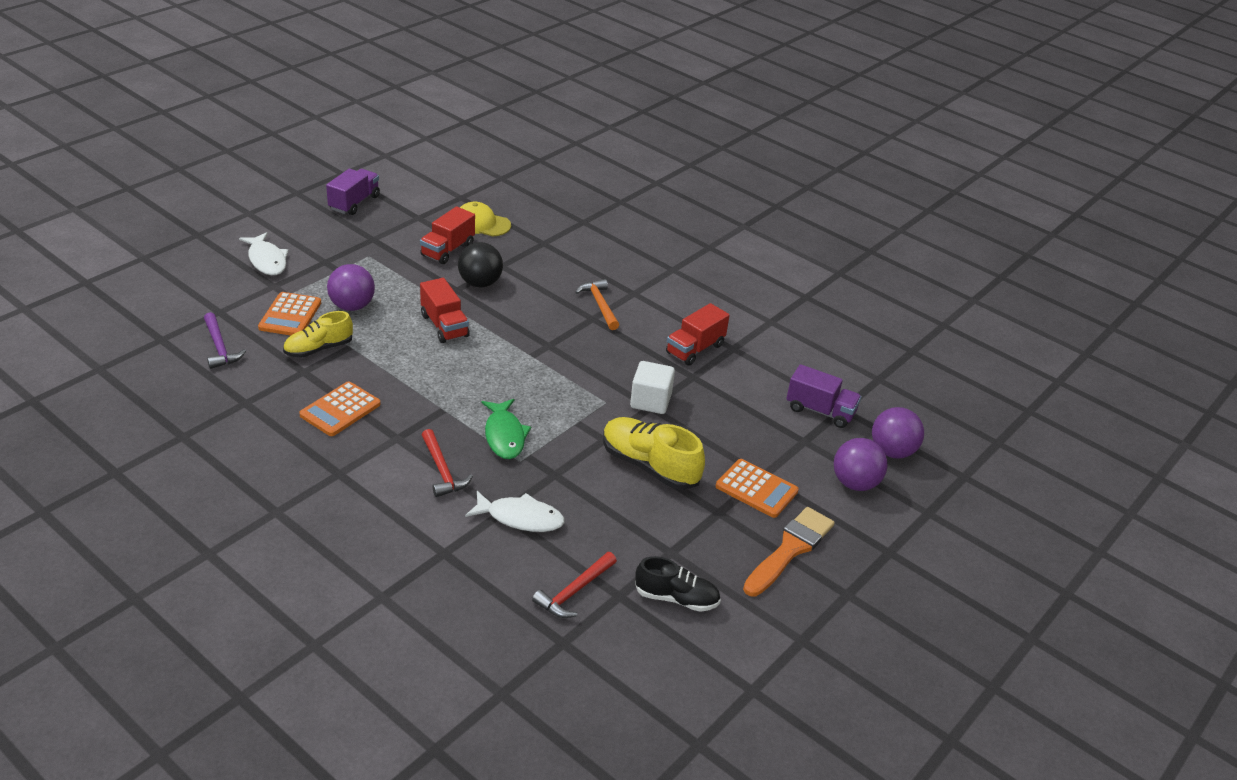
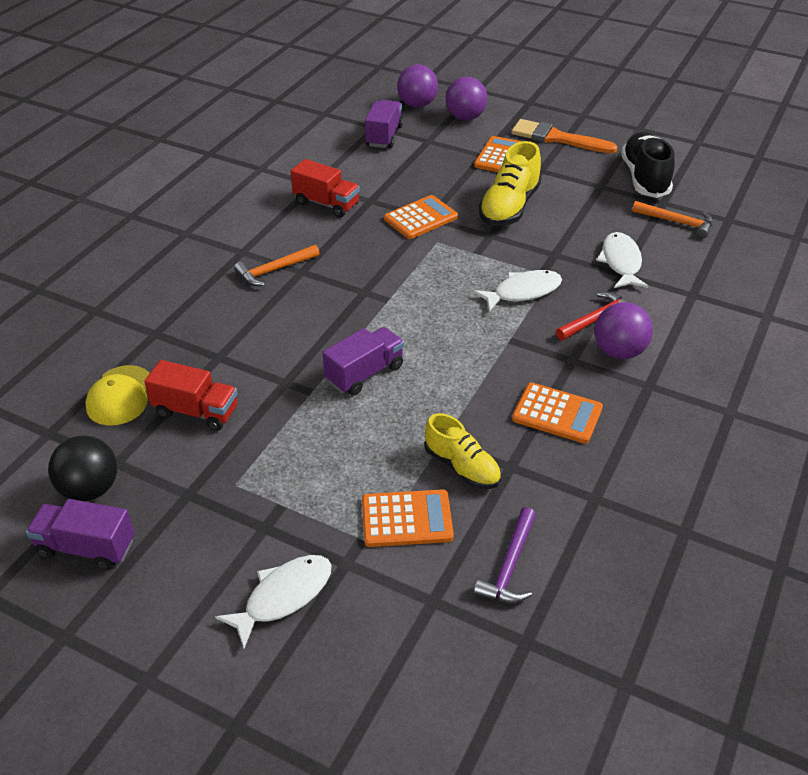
camera: 100 degrees left, 5 degrees up
(219, 347) = (509, 566): purple hammer -> purple hammer turned 150 degrees clockwise
(352, 306) = (360, 464): purple ball -> purple ball (619, 351)
(444, 326) = (365, 374): red truck -> purple truck
(480, 283) = (264, 365): black ball -> black ball (90, 489)
(504, 435) = (523, 292): green fish -> white fish
(574, 591) = (677, 222): red hammer -> orange hammer
(650, 401) = (420, 218): white cube -> orange calculator
(676, 598) = (644, 178): black shoe -> black shoe, size x1.51

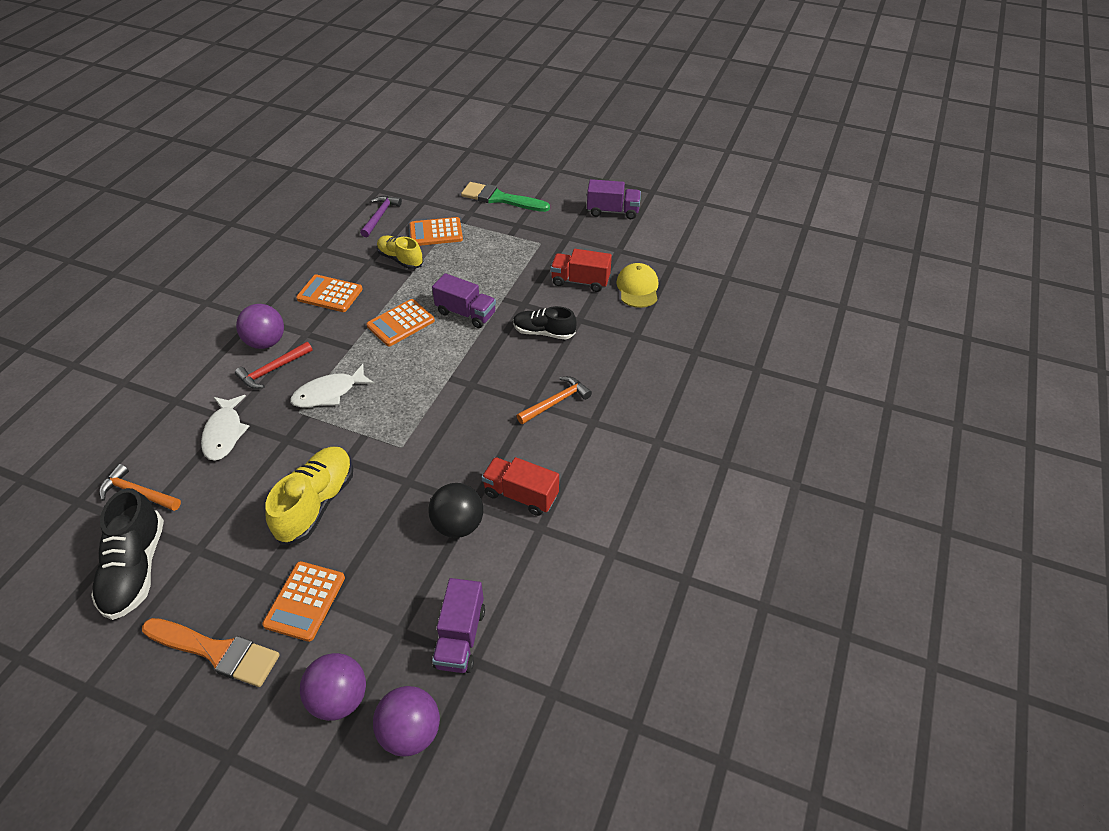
camera: 175 degrees right, 5 degrees up
(90, 489) = (626, 236): black ball -> black ball (458, 525)
(268, 343) = (543, 332): none -> black shoe
(283, 596) = (500, 199): white fish -> green brush
(365, 374) = (466, 313): purple truck -> purple truck turned 105 degrees counterclockwise
(420, 218) = (416, 480): orange calculator -> orange calculator (401, 323)

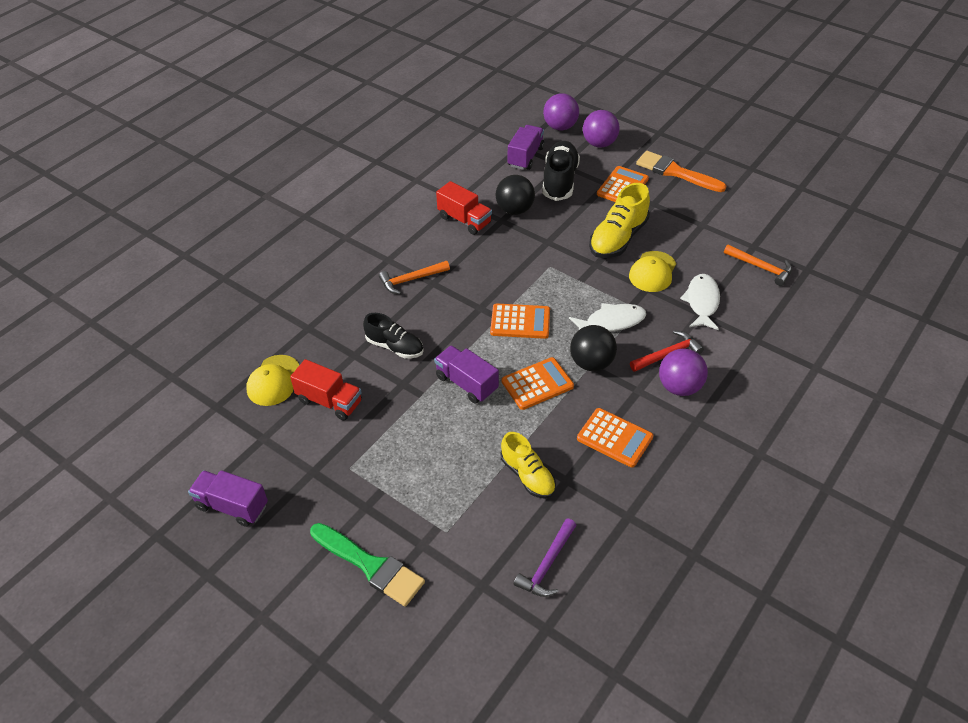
camera: 165 degrees left, 0 degrees up
(136, 569) = (743, 220): black shoe -> black shoe (559, 181)
(277, 462) = (652, 272): none -> yellow cap
(350, 349) = (591, 363): none -> black ball
(436, 232) = (475, 514): orange calculator -> orange calculator (520, 322)

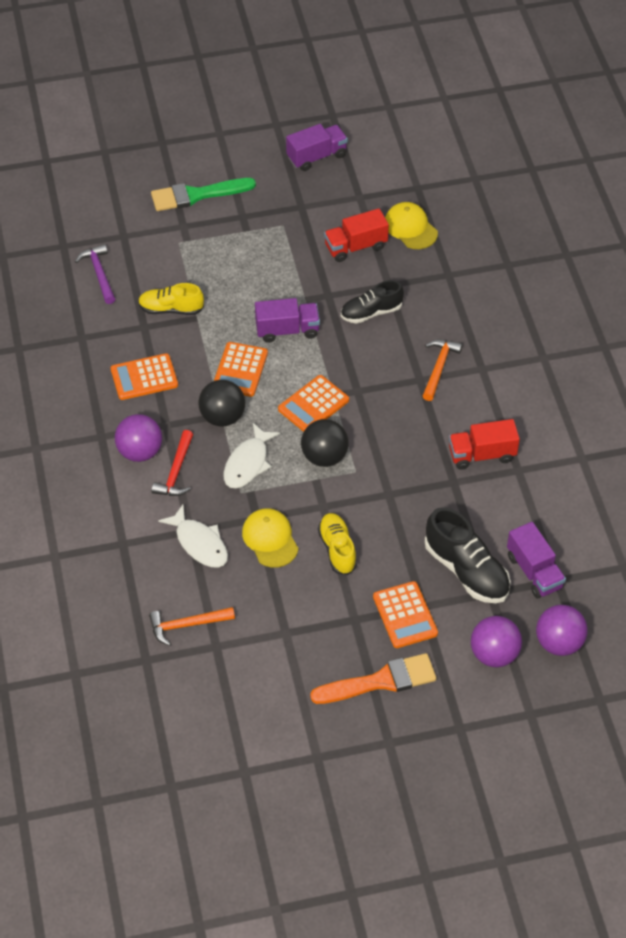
camera: 130 degrees right, 5 degrees up
(514, 210) = (458, 502): black ball -> black ball (324, 457)
(618, 238) = (337, 549): yellow shoe -> yellow shoe, size x0.66

